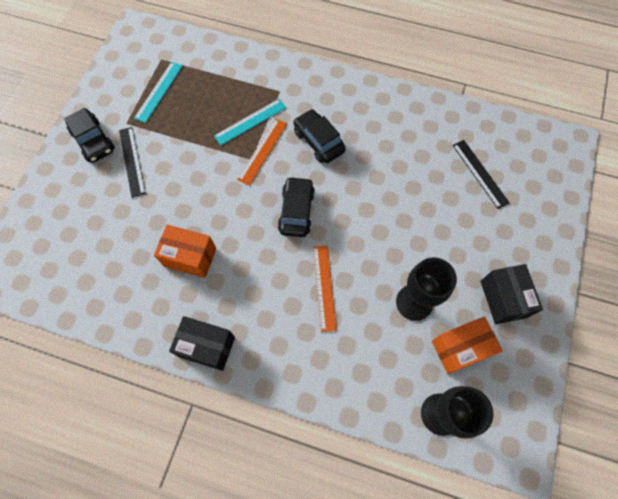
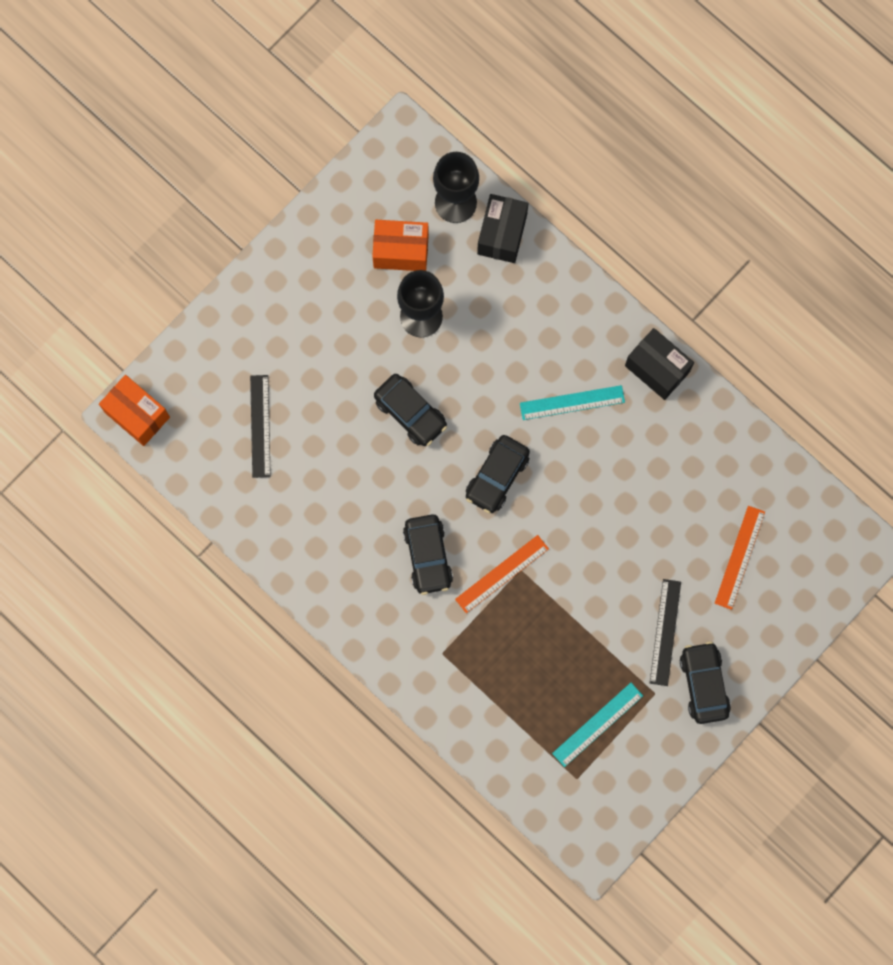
camera: 155 degrees left, 10 degrees up
(190, 257) = (639, 475): orange box -> orange box (137, 414)
(250, 122) = (499, 623): turquoise ruler -> turquoise ruler (572, 402)
(324, 287) = (507, 375): orange ruler -> orange ruler (739, 557)
(382, 228) = (410, 412): none -> black car
(503, 299) = (326, 278): black box -> black box (502, 234)

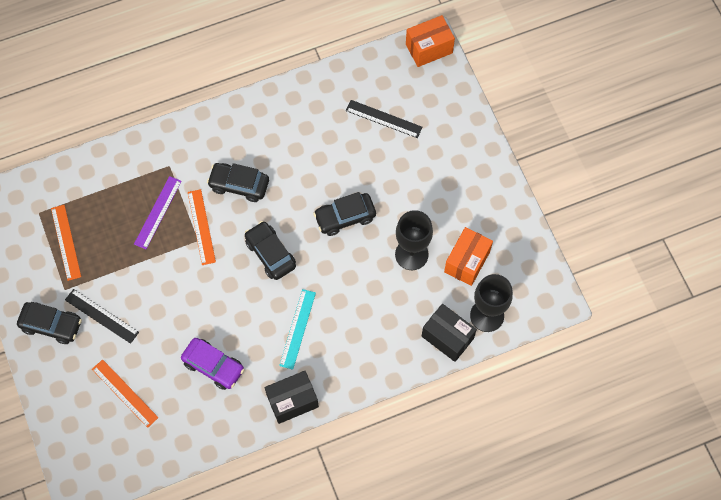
camera: 115 degrees right, 10 degrees down
(508, 635) = (157, 212): none -> purple ruler
(597, 724) = (66, 242): turquoise ruler -> orange ruler
(660, 474) = (213, 366): none -> purple car

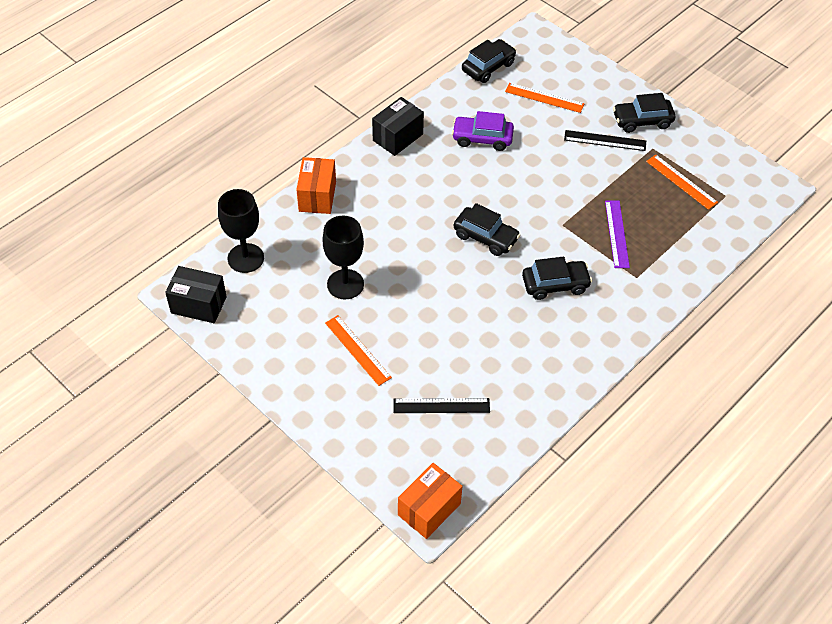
camera: 155 degrees right, 15 degrees down
(201, 227) = (566, 236): orange ruler -> orange ruler (357, 350)
(298, 329) = (423, 188): turquoise ruler -> none
(345, 217) = (430, 293): black car -> black car (488, 67)
(447, 337) = (277, 228): black box -> black box (198, 305)
(467, 262) = (285, 297): orange box -> orange box (317, 196)

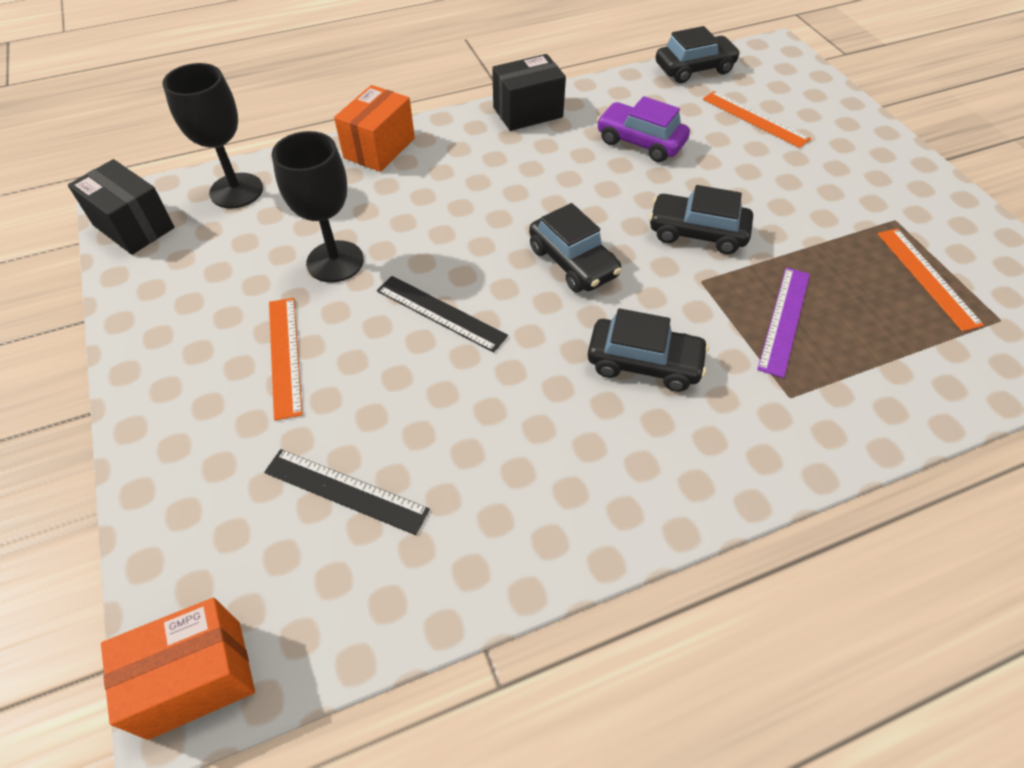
camera: 25 degrees right, 0 degrees up
(605, 140) = (822, 190): black ruler -> black ruler (441, 313)
(642, 121) = (892, 181): black car -> black car (697, 233)

